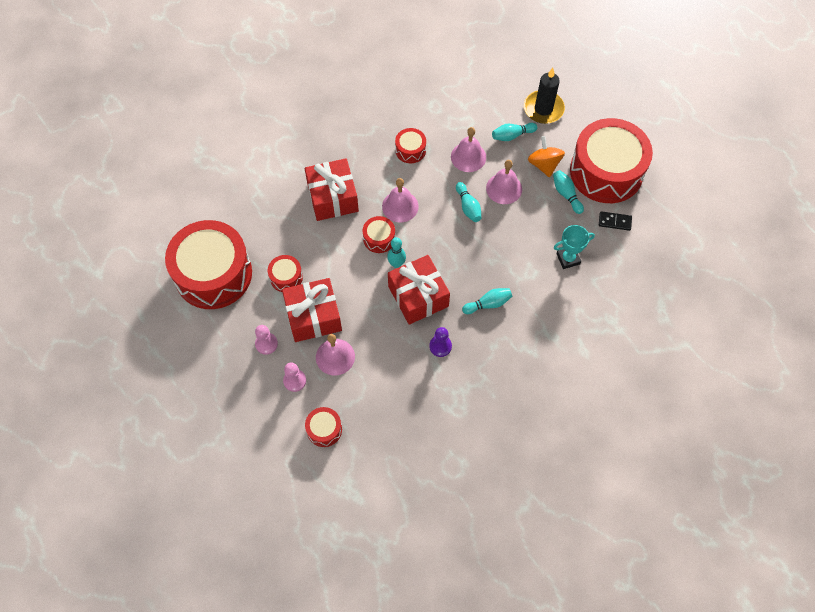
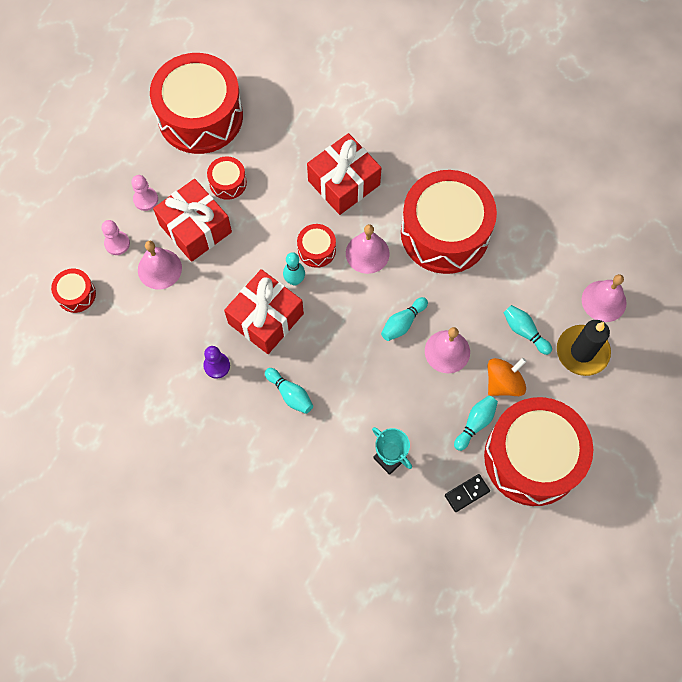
camera: 65 degrees right, 5 degrees up
(410, 150) = (445, 233): red drum -> red drum, size x2.35
(468, 157) = (469, 296): pink bell -> pink bell (604, 301)
(614, 222) = (467, 493): black domino -> black domino turned 75 degrees clockwise

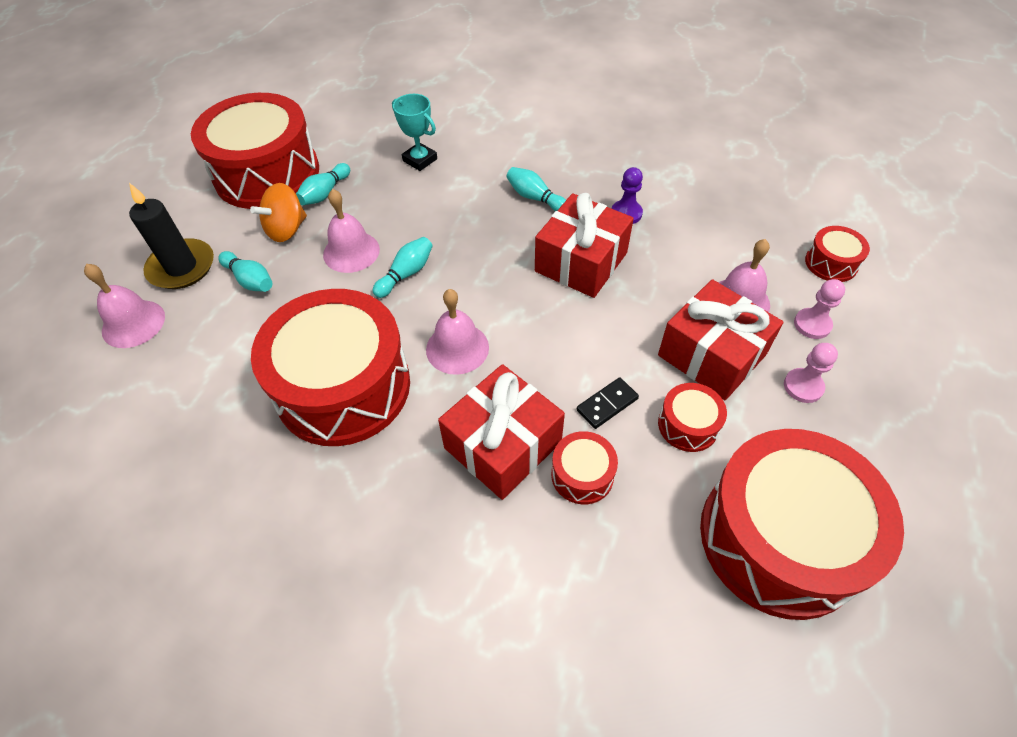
camera: 175 degrees right, 15 degrees down
(294, 280) = (553, 306): turquoise bowling pin -> none
(316, 250) = (530, 345): red drum -> red drum (582, 475)
(467, 493) = (340, 143): black domino -> black domino (607, 404)

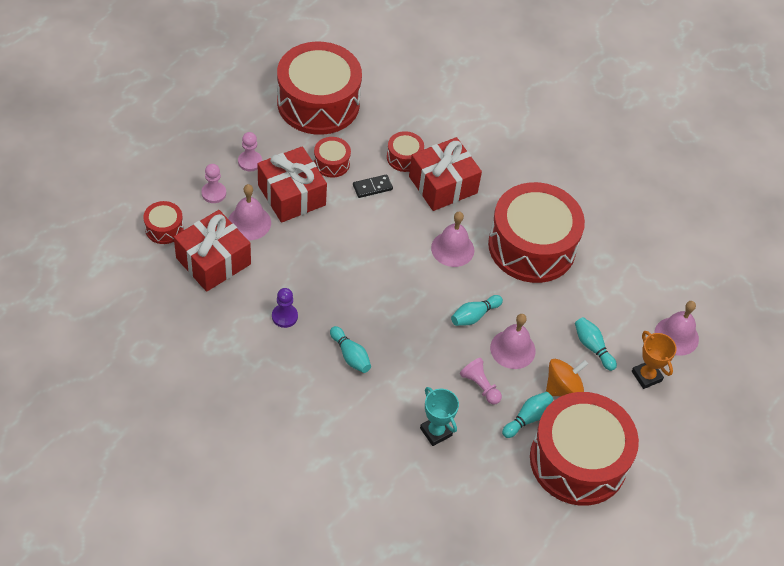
camera: 170 degrees left, 0 degrees up
(181, 267) = (646, 376): black candle -> orange trophy
(382, 207) = (480, 386): none -> pink pawn
(581, 262) = (341, 285): red gift -> red gift (213, 261)

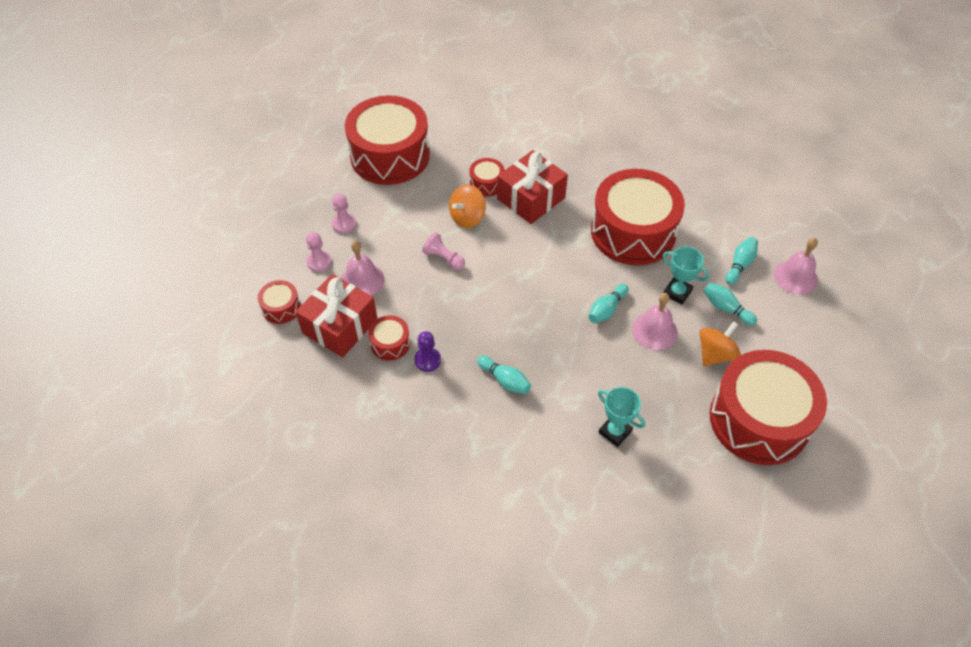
camera: 10 degrees left, 0 degrees up
(291, 195) = (394, 244): red gift -> none
(331, 163) = (421, 205): red drum -> red drum (390, 343)
(372, 187) = (467, 217): black domino -> orange spinning top
(452, 249) = (562, 253): pink bell -> none
(480, 386) = (639, 374): pink pawn -> pink pawn (444, 258)
(527, 418) = (695, 393): turquoise bowling pin -> turquoise bowling pin (740, 265)
(550, 318) = (677, 292): none -> turquoise trophy
(646, 376) = (786, 321): orange trophy -> none

